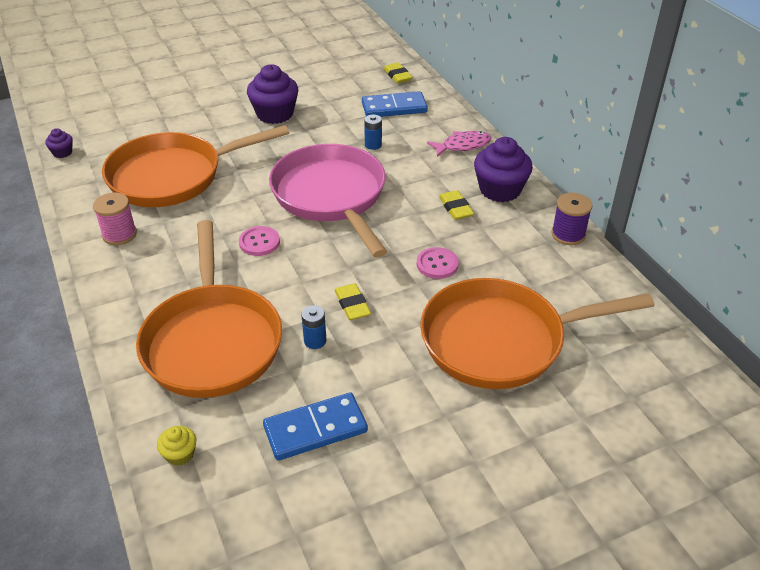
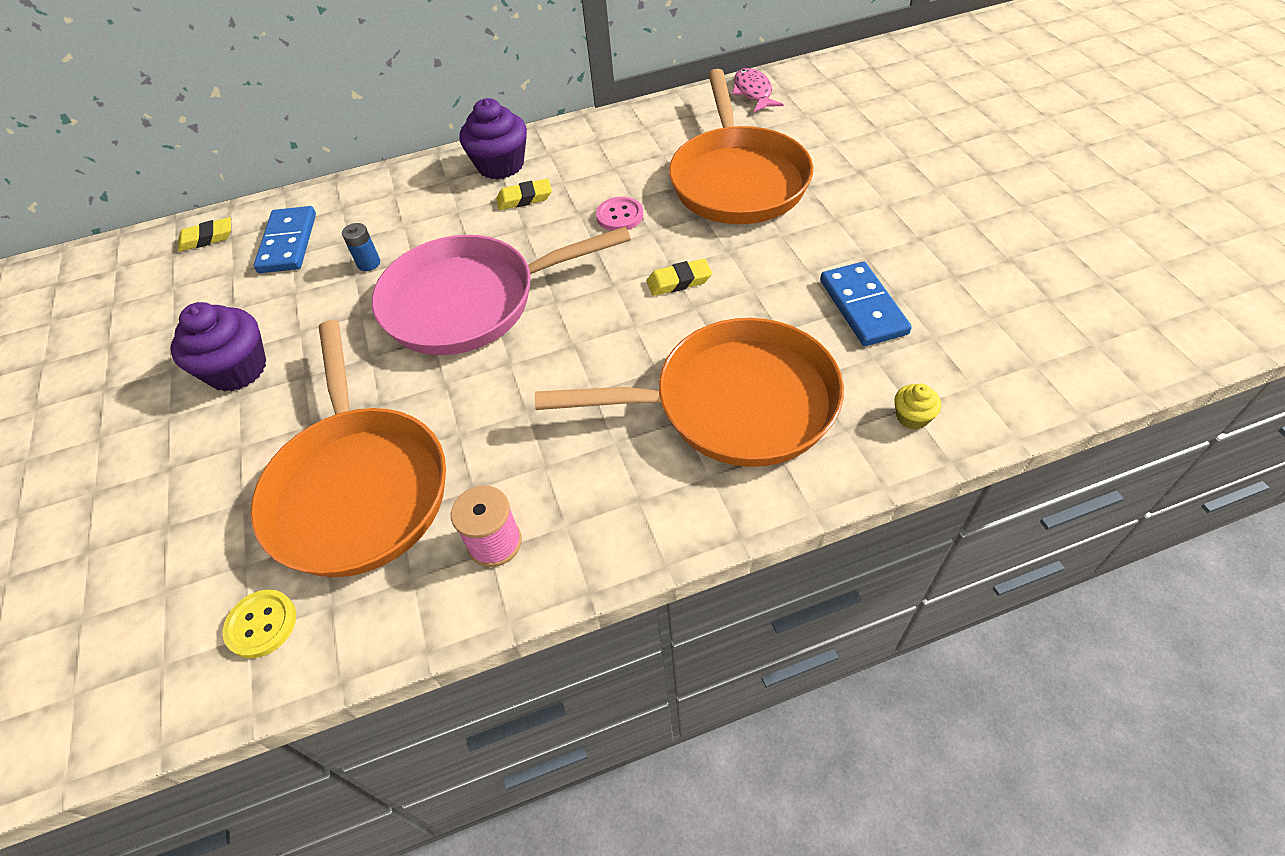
camera: 80 degrees left, 10 degrees up
(62, 152) = (209, 686): purple cupcake -> none
(92, 161) = (261, 624): none -> yellow button
(259, 242) = (550, 369): pink button -> none
(315, 341) = (735, 310): blue battery -> none
(463, 146) = (404, 187): pink fish -> pink fish (753, 92)
(568, 234) = (588, 127): purple spool -> none

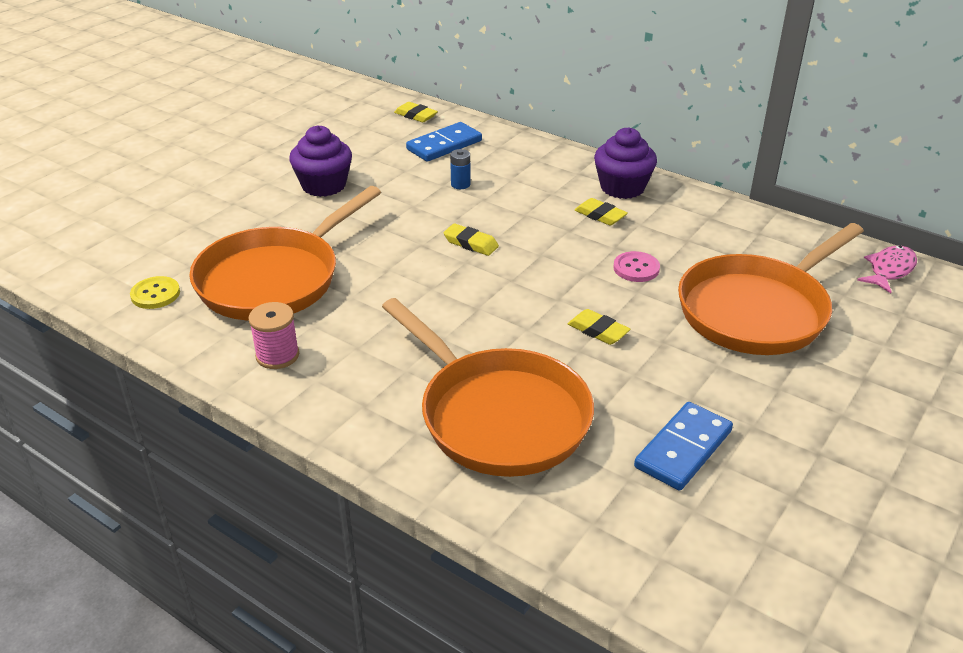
camera: 50 degrees right, 15 degrees down
(471, 302) = (471, 243): pink pan -> yellow eraser
(912, 417) = (582, 529): yellow cupcake -> none

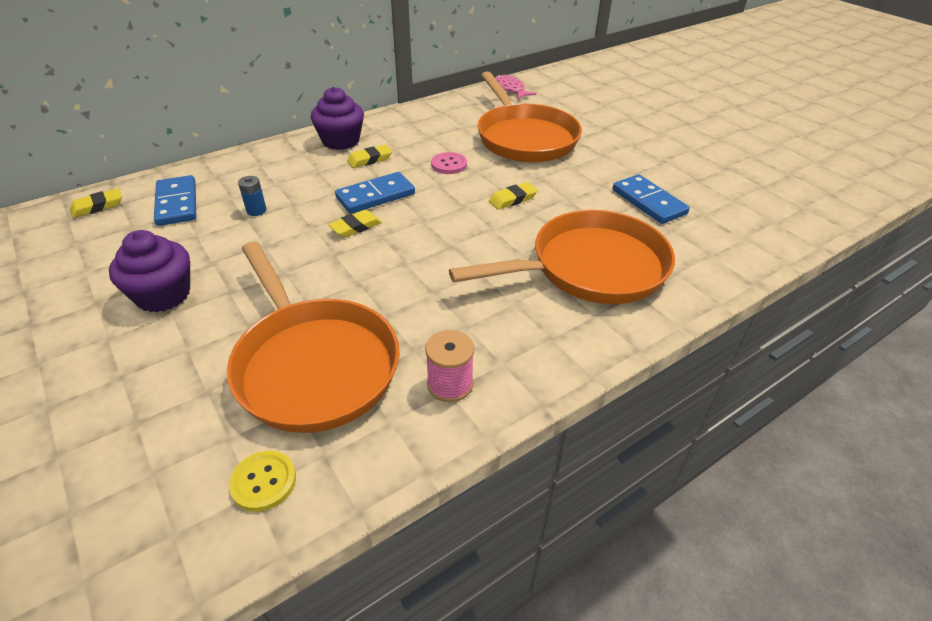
camera: 70 degrees left, 5 degrees up
(533, 239) = (375, 196): none -> blue domino

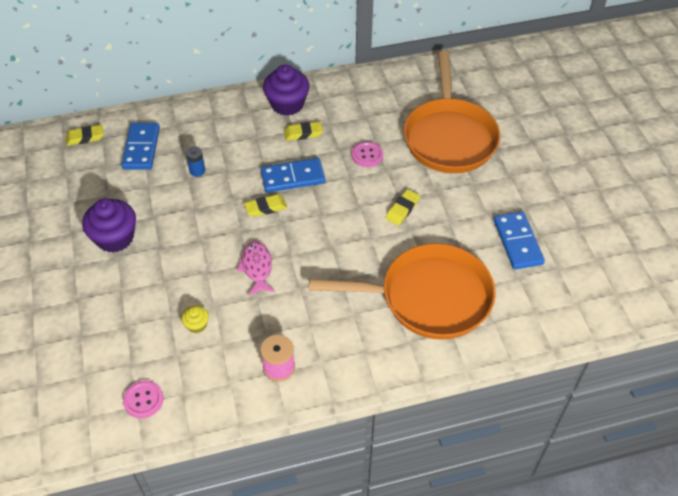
camera: 20 degrees right, 10 degrees up
(263, 482) = (143, 400): yellow button -> pink button
(313, 364) = (197, 325): orange pan -> yellow cupcake
(510, 89) = (469, 66): pink fish -> pink fish (257, 267)
(512, 199) = (402, 209): yellow eraser -> yellow eraser turned 45 degrees counterclockwise

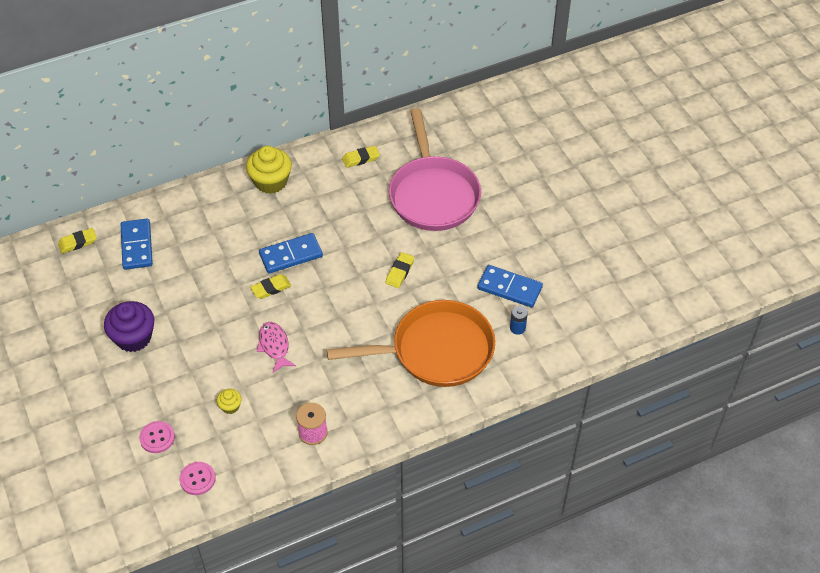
camera: 10 degrees left, 0 degrees up
(197, 171) = (197, 261): blue battery -> blue battery (517, 328)
(287, 104) = (271, 181): purple cupcake -> yellow cupcake
(303, 133) = (292, 209): yellow eraser -> yellow eraser (361, 159)
(367, 155) = (358, 223): pink button -> pink button (157, 438)
(449, 136) = (433, 194): orange pan -> pink pan
(517, 242) = (509, 288): blue domino -> blue domino turned 45 degrees counterclockwise

